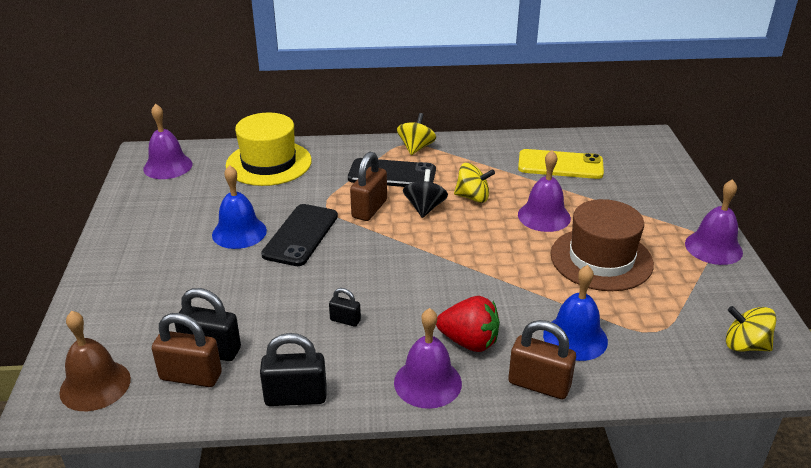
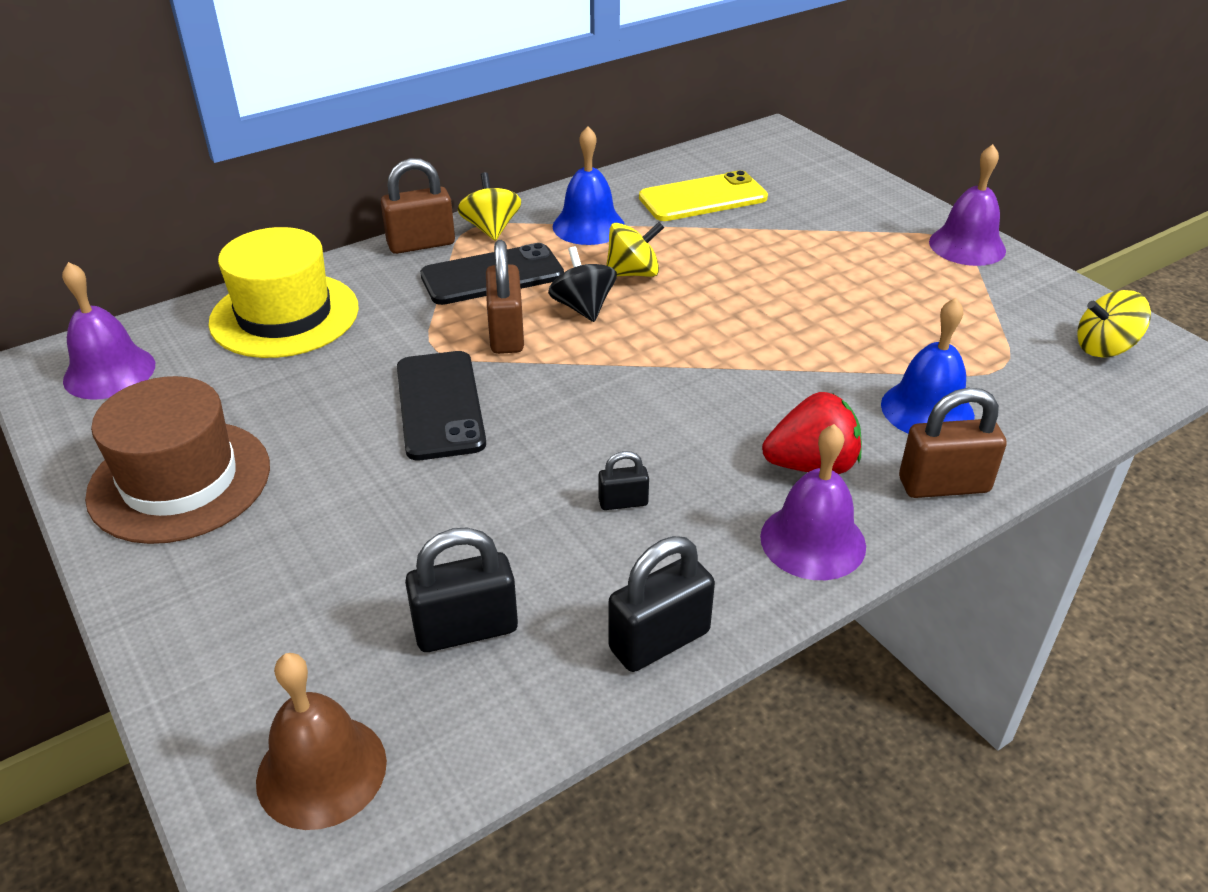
camera: 30 degrees left, 5 degrees up
(191, 376) = (471, 683): brown padlock -> brown padlock (421, 244)
(239, 232) = (337, 434): blue bell -> blue bell (588, 226)
(544, 216) = (745, 269): purple bell -> none
(601, 259) = (863, 301): brown hat -> brown hat (180, 481)

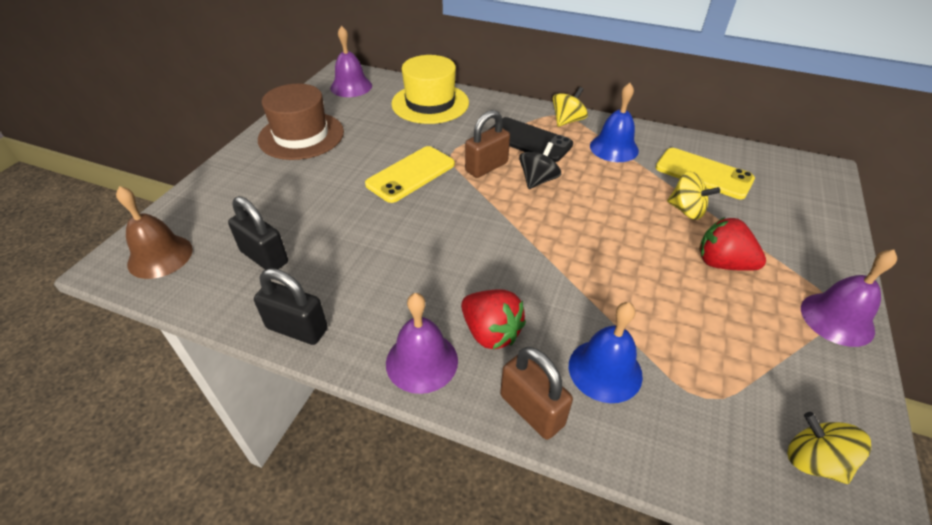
camera: 55 degrees right, 5 degrees up
(421, 244) = (527, 109): brown padlock -> none
(440, 405) = (411, 174): black phone -> yellow phone
(623, 502) = (392, 268): black padlock -> none
(633, 273) = (591, 182): yellow spinning top -> yellow spinning top (686, 210)
(846, 263) = (722, 263): none -> red strawberry

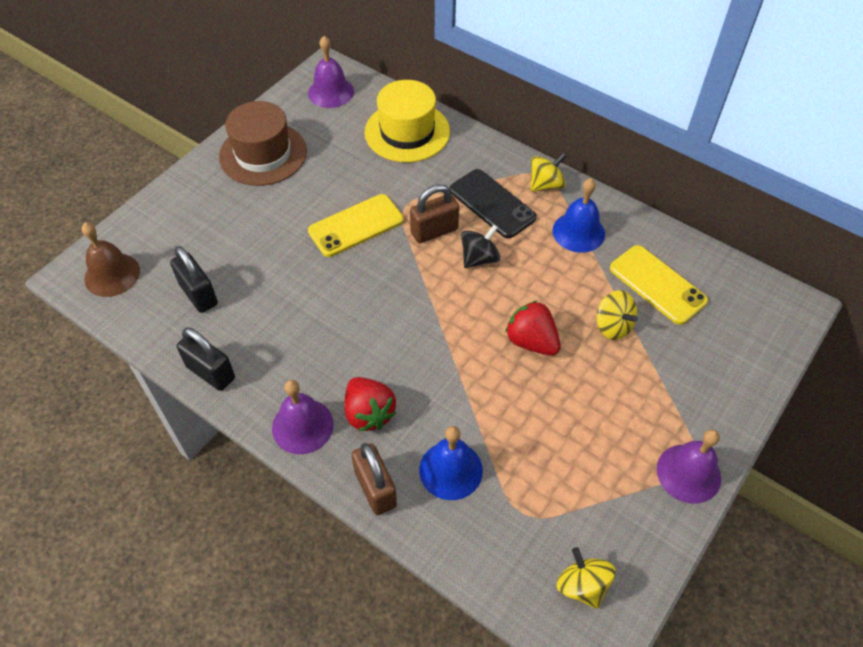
camera: 15 degrees right, 10 degrees up
(722, 263) = (614, 393): red strawberry -> red strawberry (531, 341)

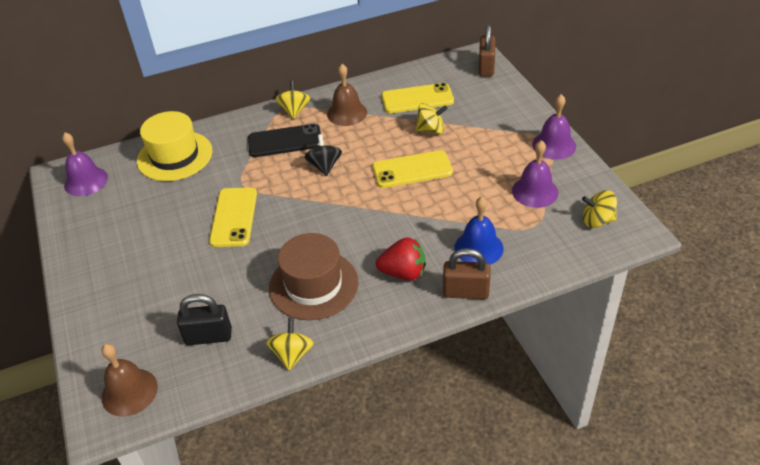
camera: 55 degrees left, 10 degrees down
(211, 372) = (292, 354): black padlock -> yellow spinning top
(263, 154) = (104, 245): brown hat -> brown hat (313, 285)
(302, 426) = (385, 314): purple bell -> purple bell (535, 191)
(434, 231) = (280, 178): brown padlock -> brown padlock (486, 67)
(531, 341) = (412, 170): red strawberry -> yellow phone
(578, 232) = (347, 113): blue bell -> brown bell

